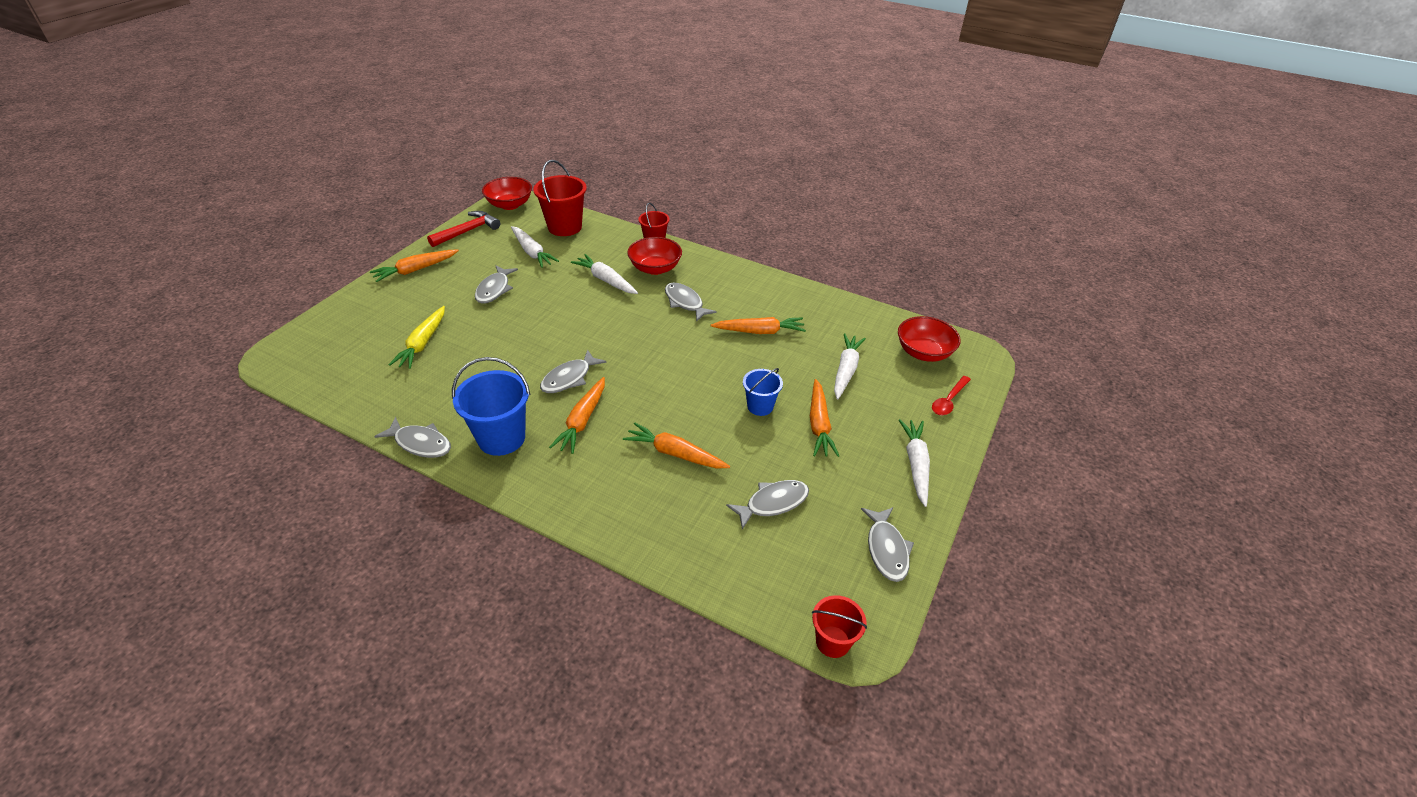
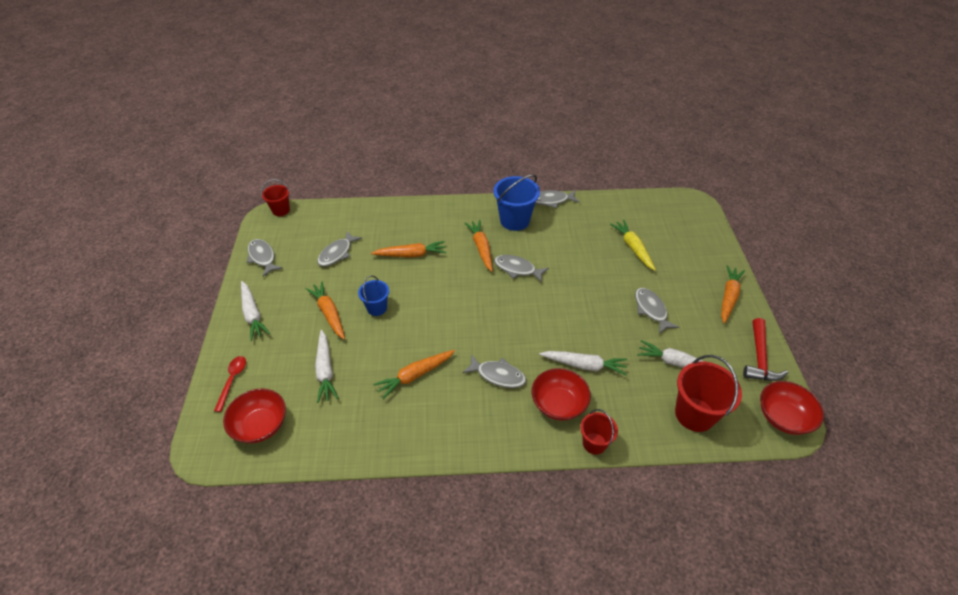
camera: 150 degrees right, 5 degrees up
(569, 378) = (517, 269): grey fish -> grey fish turned 75 degrees counterclockwise

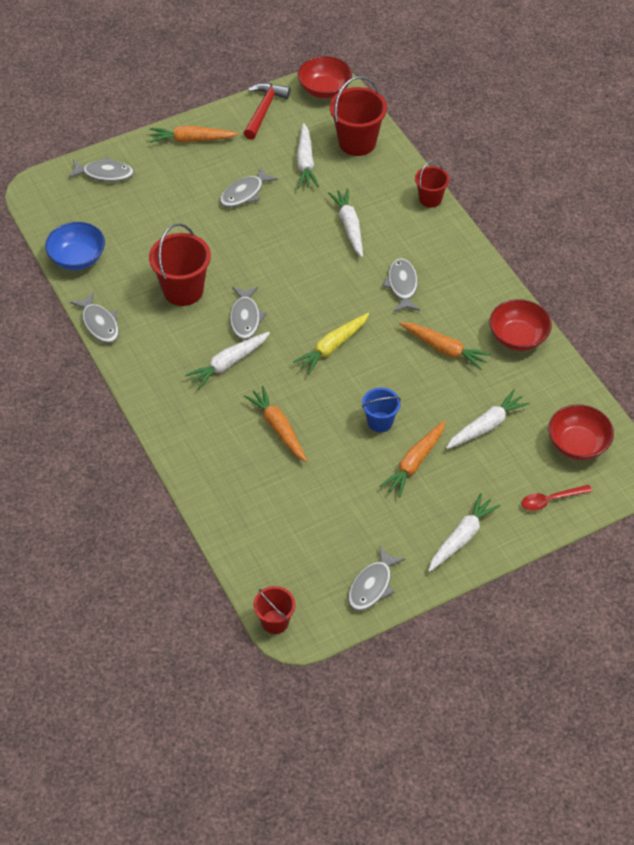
camera: 115 degrees left, 5 degrees up
(337, 253) = (319, 506): grey fish -> grey fish (105, 174)
(481, 248) = (228, 363): orange carrot -> white carrot
(514, 220) = (159, 348): blue bucket -> none
(558, 404) = (405, 233): red bowl -> red bowl (518, 337)
(561, 246) = (183, 290): none -> red bucket
(617, 205) = (77, 258): none -> blue bowl
(633, 248) = (152, 227): yellow carrot -> yellow carrot (332, 347)
(759, 358) = (264, 110): red hammer -> red hammer turned 60 degrees counterclockwise

